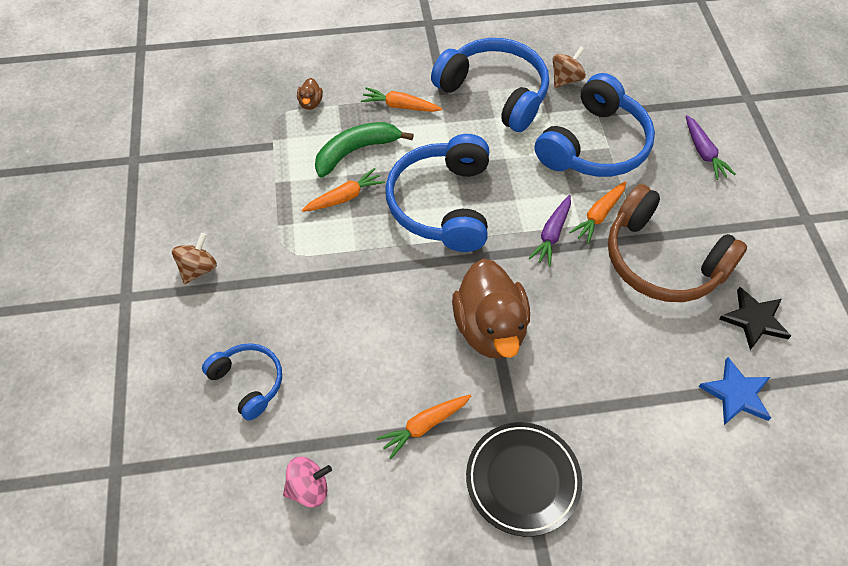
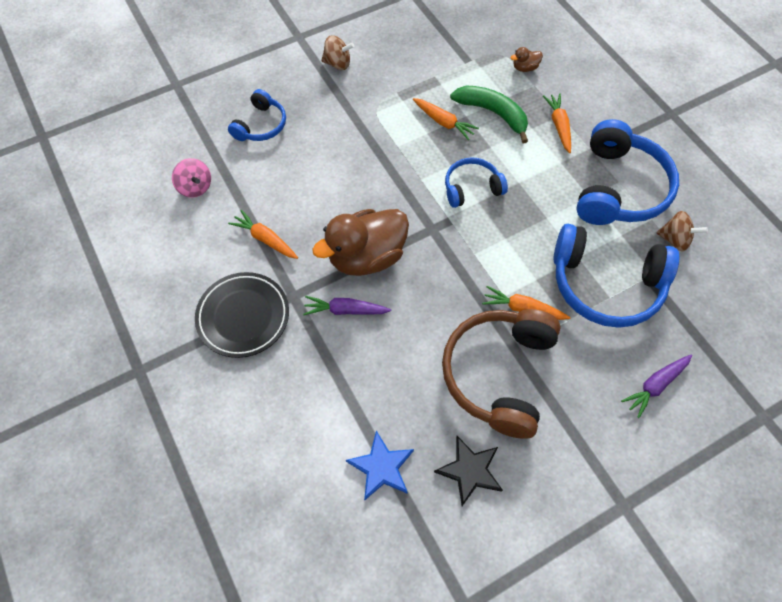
camera: 70 degrees right, 5 degrees up
(442, 204) = (471, 188): blue headphones -> blue headphones, size x0.55
(552, 234) = (482, 276): purple carrot -> purple carrot (345, 310)

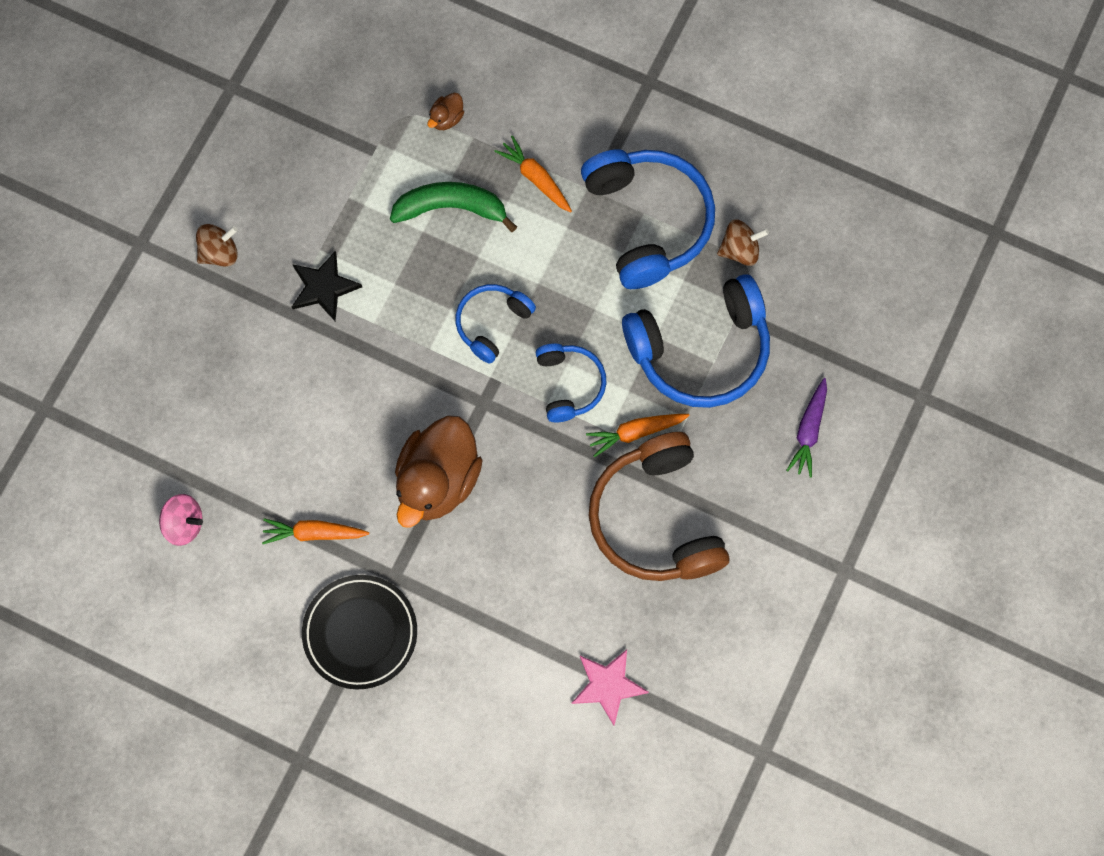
camera: 35 degrees left, 10 degrees up
(261, 125) = (194, 397): blue headphones -> blue headphones (569, 385)
(345, 310) = (460, 555): purple carrot -> none
(381, 467) = (608, 685): blue star -> pink star
(443, 122) = (403, 256): orange carrot -> none
(470, 471) = (690, 632): black star -> black star (324, 287)

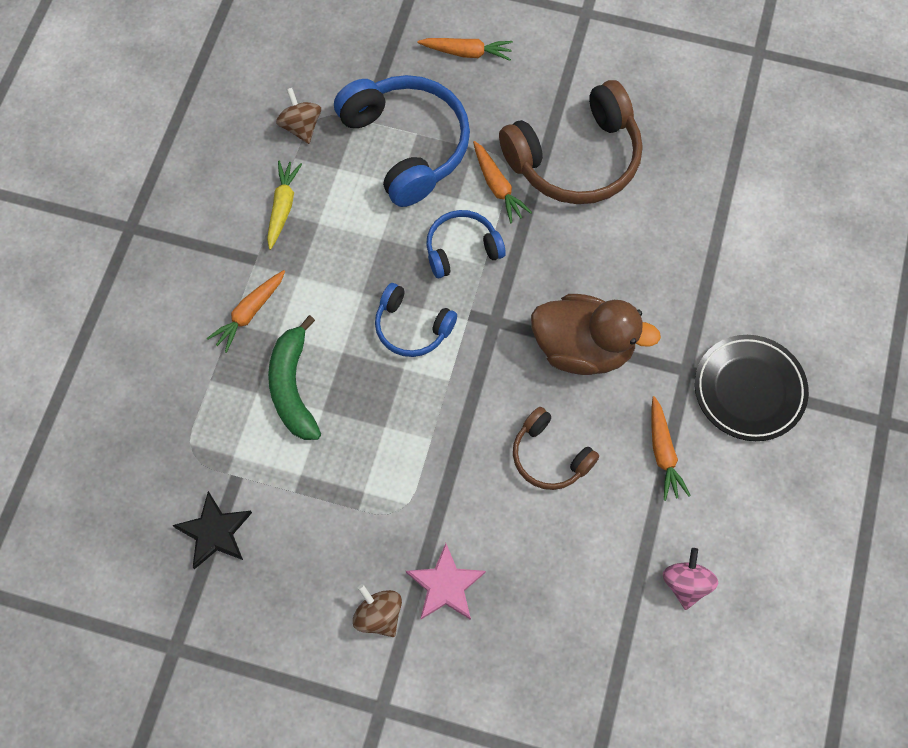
camera: 100 degrees left, 5 degrees down
(324, 287) = (401, 496): black star -> black star (214, 532)
(333, 427) = (550, 456): none -> brown headphones
(446, 118) = (191, 410): brown duck -> none
(608, 685) = (737, 175): pink star -> pink star (445, 585)
(647, 221) = (282, 207): blue headphones -> yellow carrot
(809, 431) = (467, 52): purple carrot -> orange carrot

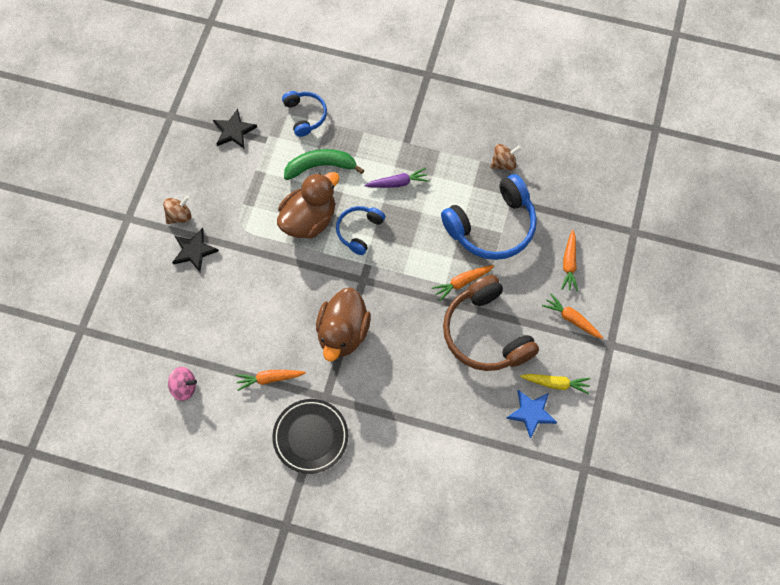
camera: 90 degrees right, 0 degrees up
(249, 313) = (369, 141): orange carrot -> orange carrot (571, 319)
(282, 207) = (443, 155): yellow carrot -> yellow carrot (555, 383)
(328, 272) = (397, 183): none -> purple carrot
(390, 402) = (309, 219): none -> brown duck
(445, 585) = (194, 251): pink star -> black star
(462, 249) = (414, 260): blue headphones -> blue headphones (305, 115)
(550, 456) = (270, 310): brown headphones -> none
(689, 108) = (531, 413): none -> blue star

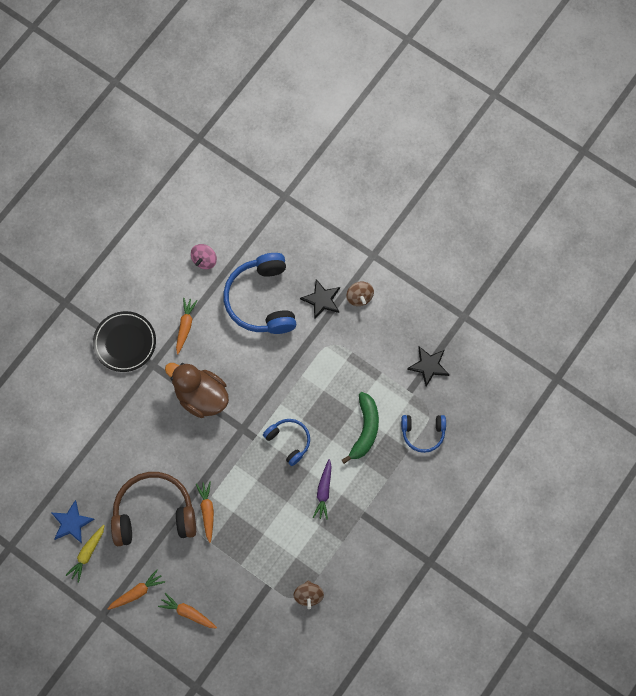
camera: 110 degrees right, 5 degrees up
(309, 219) = (316, 402): brown duck -> none
(492, 226) = (250, 559): blue headphones -> blue headphones (262, 300)

